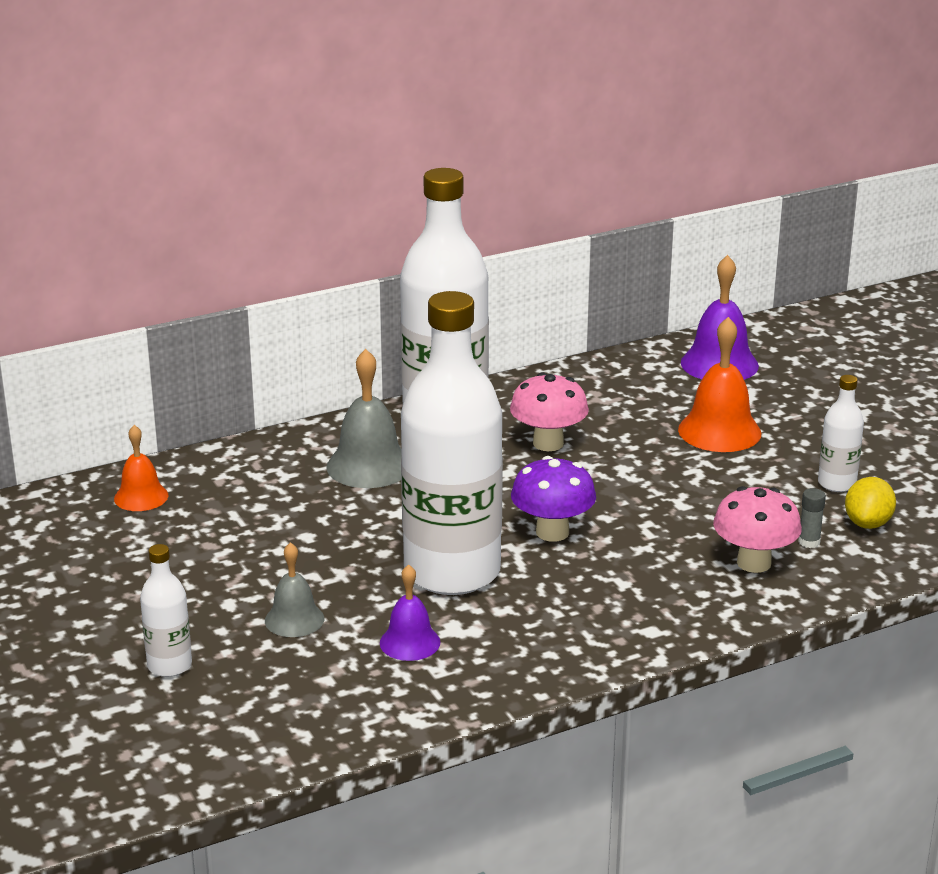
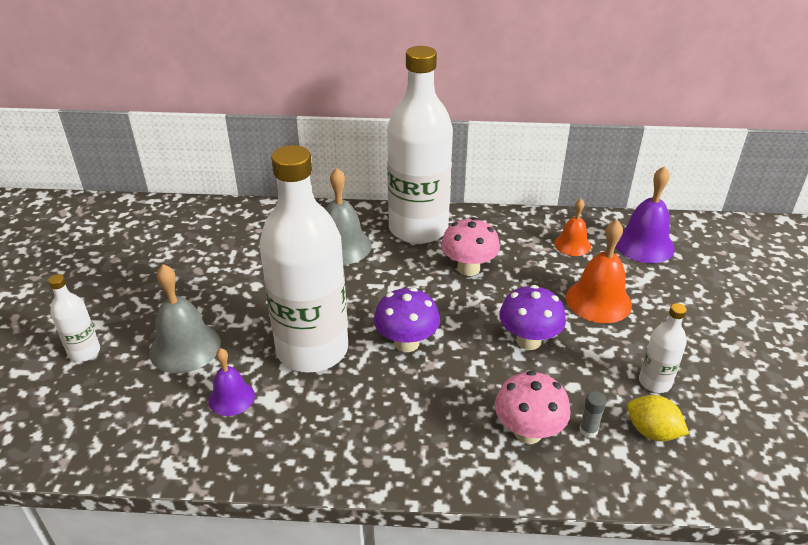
camera: 30 degrees right, 10 degrees up
(141, 497) = (198, 222): orange bell -> orange bell (572, 244)
(294, 619) = (185, 347): grey bell -> grey bell, size x1.63
(681, 489) = (528, 340): none -> purple mushroom
(868, 523) = (652, 432): yellow lemon -> yellow lemon turned 75 degrees clockwise

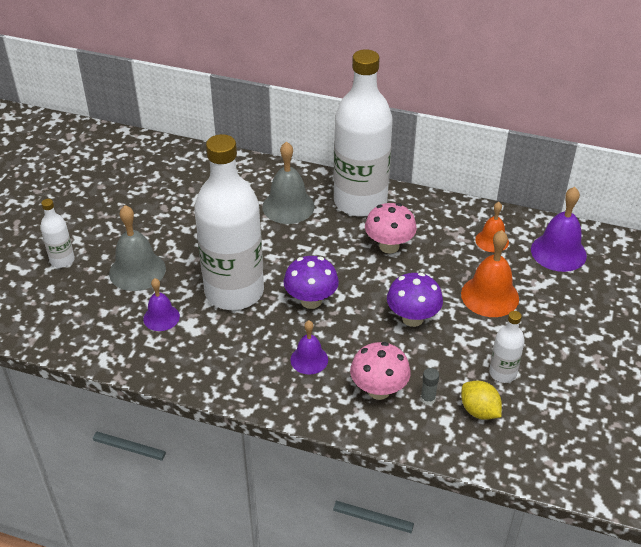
camera: 15 degrees right, 5 degrees up
(431, 412) = (309, 359): none -> purple bell

